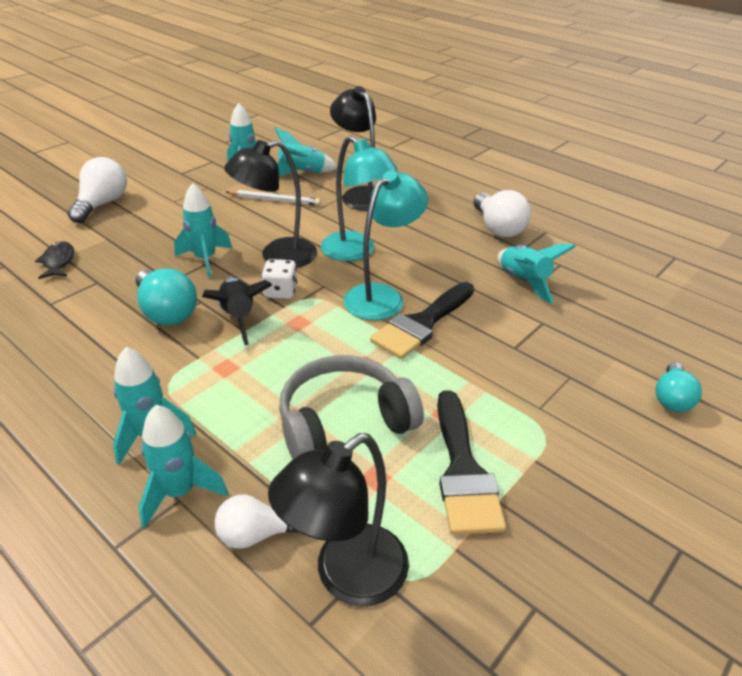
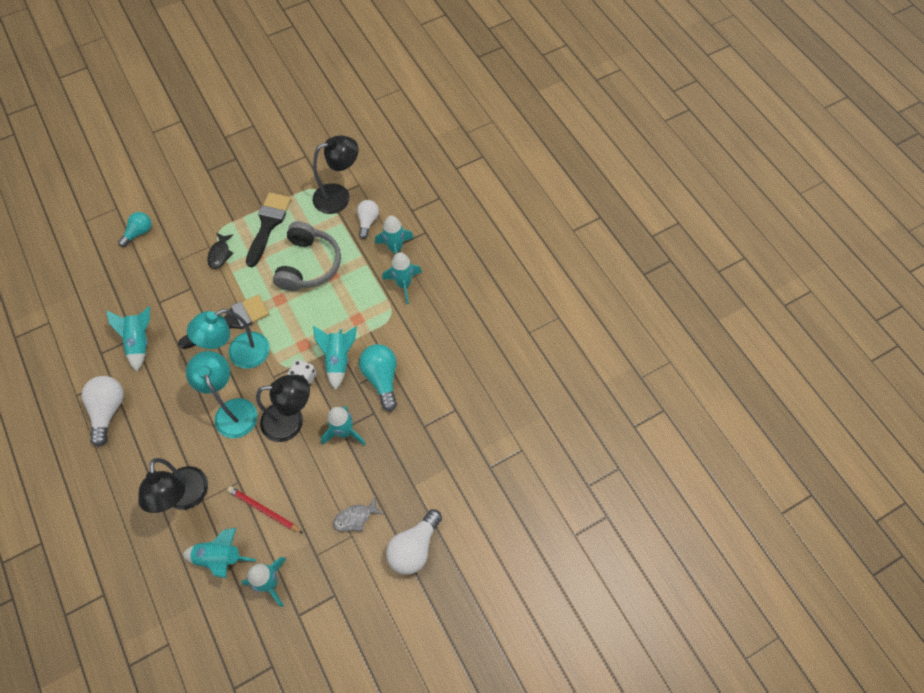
camera: 160 degrees left, 25 degrees up
(58, 262) = (451, 461): black fish -> black fish (220, 254)
(172, 210) = (355, 518): none -> grey fish
(238, 318) = (338, 359): black rocket -> turquoise rocket
(257, 534) = (368, 221): white light bulb -> white light bulb turned 90 degrees counterclockwise
(274, 200) = (264, 510): white pencil -> red pencil
(344, 422) = (309, 265): grey headphones -> grey headphones turned 75 degrees counterclockwise

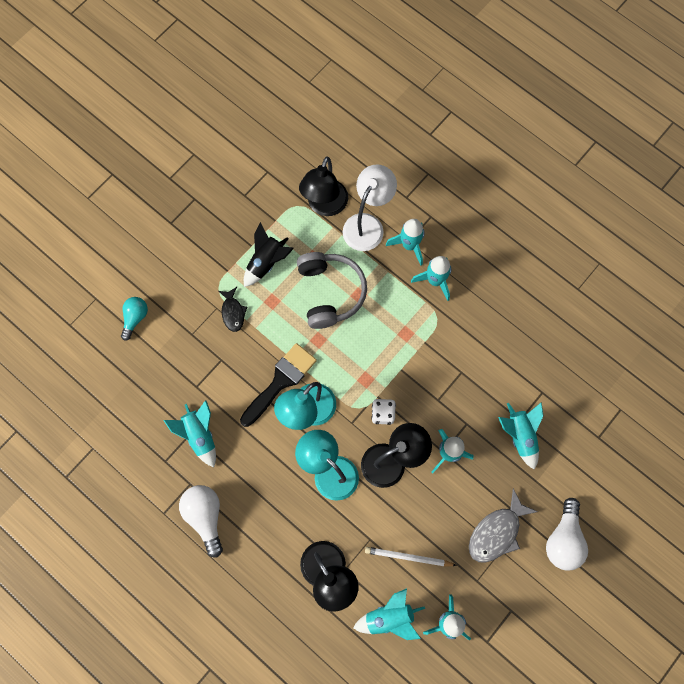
camera: 20 degrees left, 10 degrees up
(264, 510) = (408, 557): red pencil -> white pencil
(268, 224) = (266, 262): black brush -> black rocket
(338, 359) = (407, 382): turquoise rocket -> turquoise rocket (520, 435)
(339, 196) = (325, 206): black lamp -> black lamp turned 150 degrees clockwise
(355, 518) = (497, 532): grey fish -> grey fish, size x1.62
(368, 221) = (367, 224): white light bulb -> white lamp
(381, 378) = (458, 386): turquoise light bulb -> none

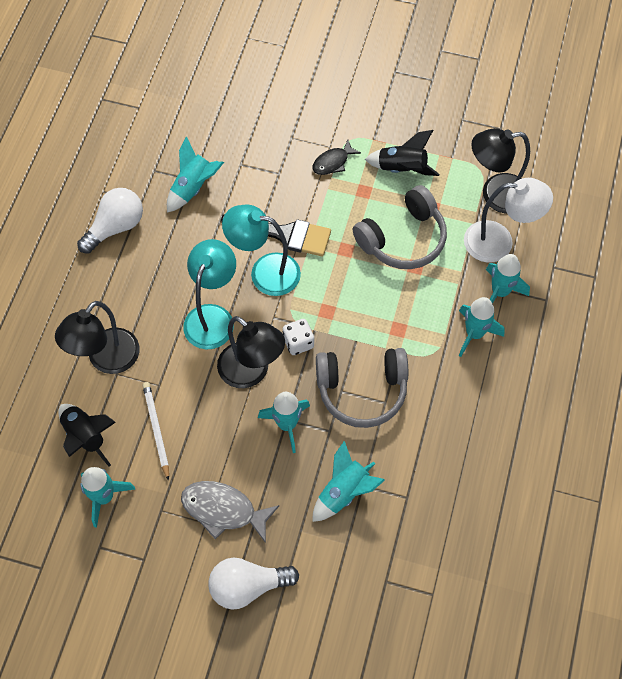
camera: 65 degrees right, 10 degrees down
(135, 318) = (282, 85): turquoise light bulb -> none
(389, 617) = (86, 437): turquoise rocket -> black rocket
(444, 384) = (362, 391): none -> grey headphones

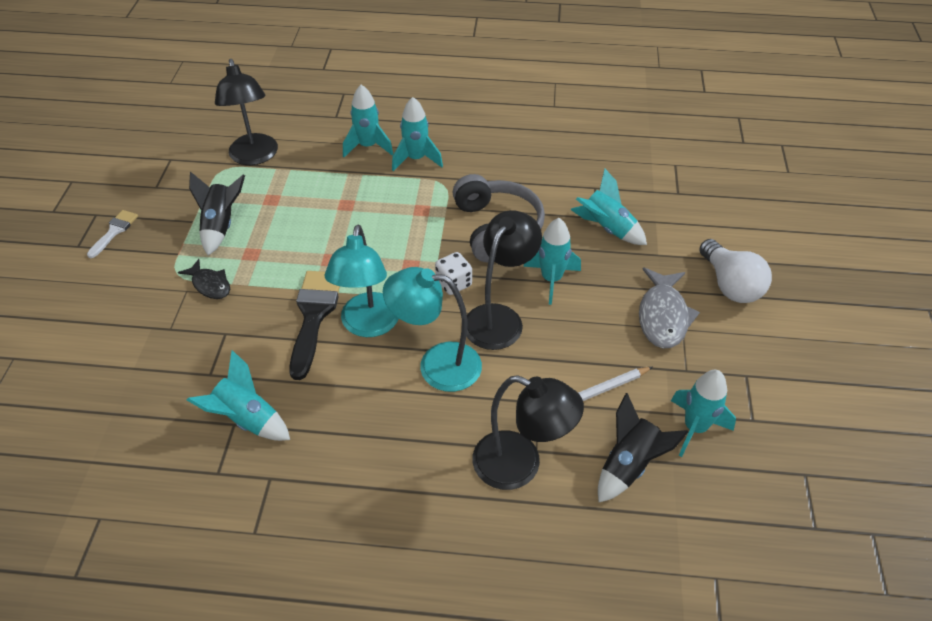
camera: 100 degrees left, 15 degrees down
(115, 227) = (316, 501): white light bulb -> none
(403, 239) = (313, 216): grey headphones -> none
(408, 94) = (114, 231): none -> white brush
(499, 242) = (312, 151): white lamp -> none

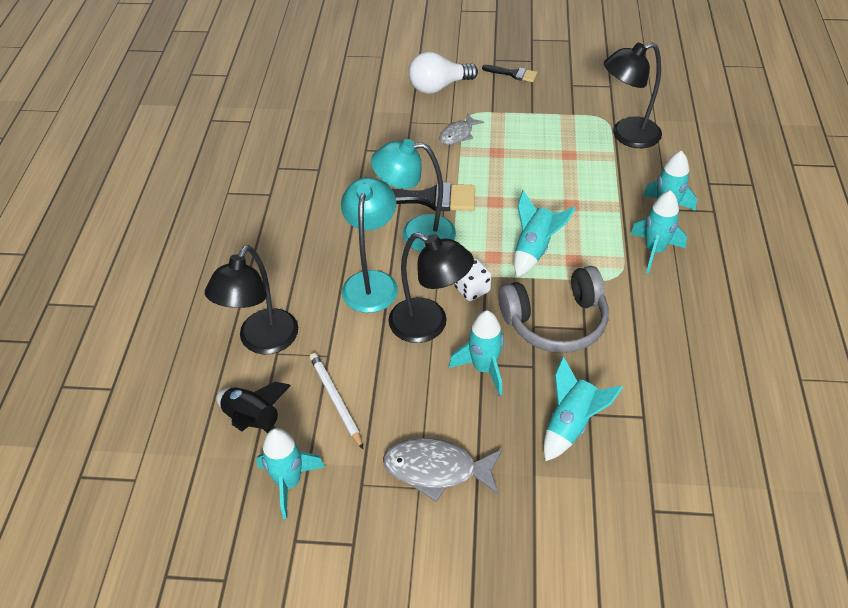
camera: 90 degrees right, 0 degrees up
(114, 231) = (513, 74): white brush -> black brush
(210, 285) = (458, 134): black fish -> grey fish
(221, 226) = (528, 129): black rocket -> none
(247, 419) = (322, 175): turquoise rocket -> turquoise rocket (534, 249)
(730, 285) = (490, 549): white light bulb -> white light bulb (438, 87)

